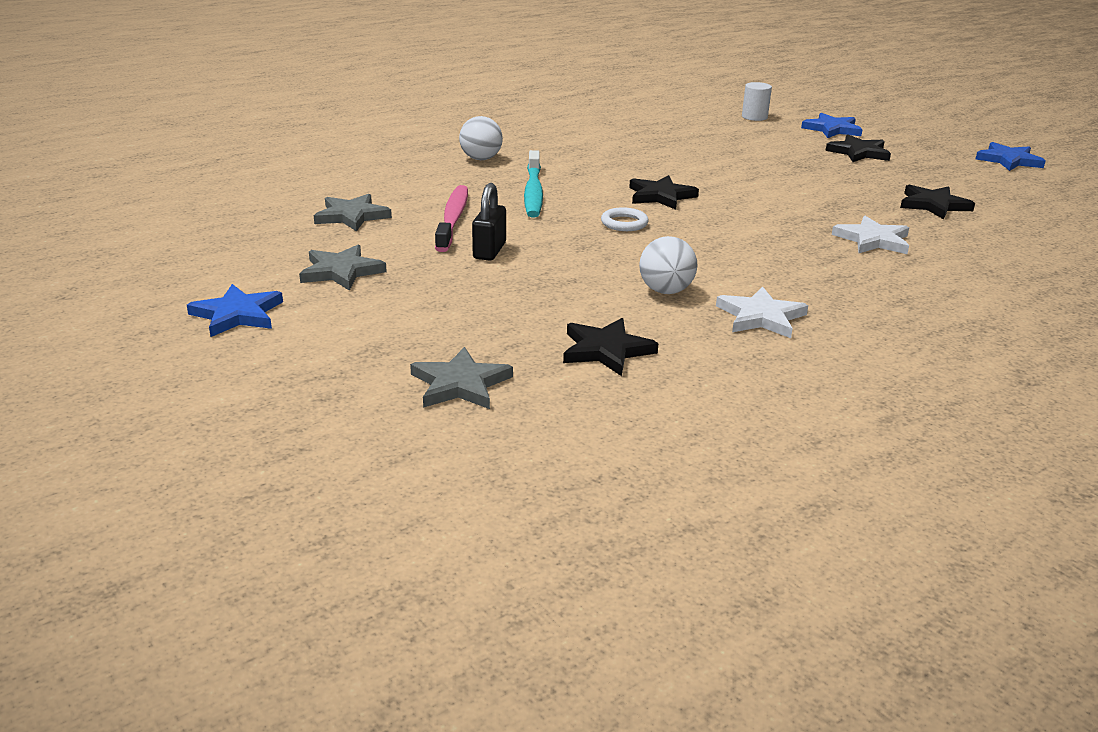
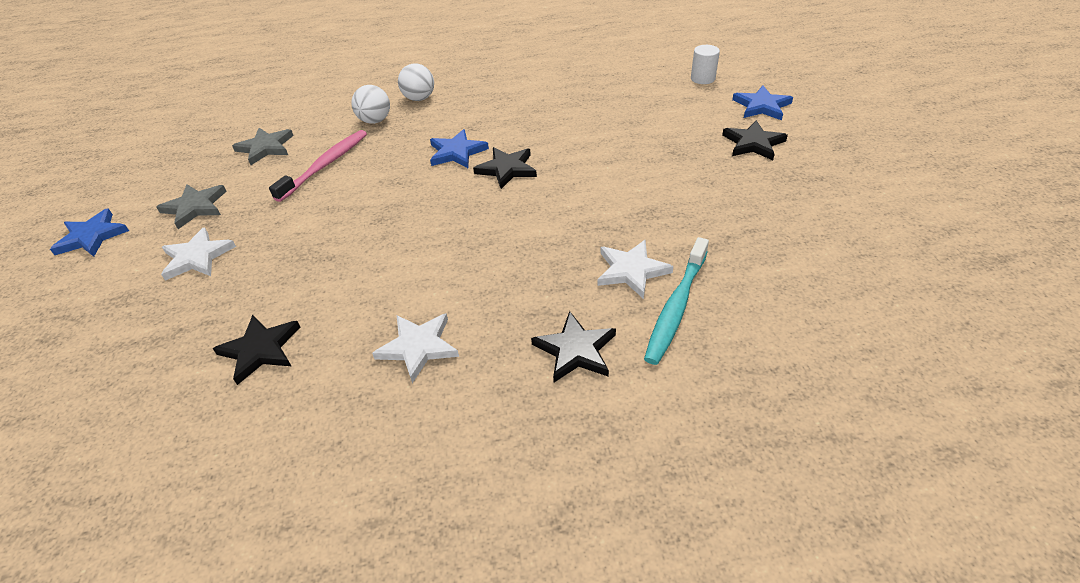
camera: 30 degrees right, 15 degrees up
(414, 305) = (197, 257): none -> white star
(460, 384) = (129, 355): grey star -> none
(489, 251) = (310, 208): black padlock -> none
(533, 192) = (414, 145): turquoise toothbrush -> turquoise toothbrush (676, 307)
(624, 223) = (441, 197): white ring -> none
(665, 291) = (381, 290): white ball -> white ball (375, 121)
(933, 205) = (749, 234): black star -> black star (575, 350)
(1008, 160) = (910, 183): blue star -> blue star (457, 152)

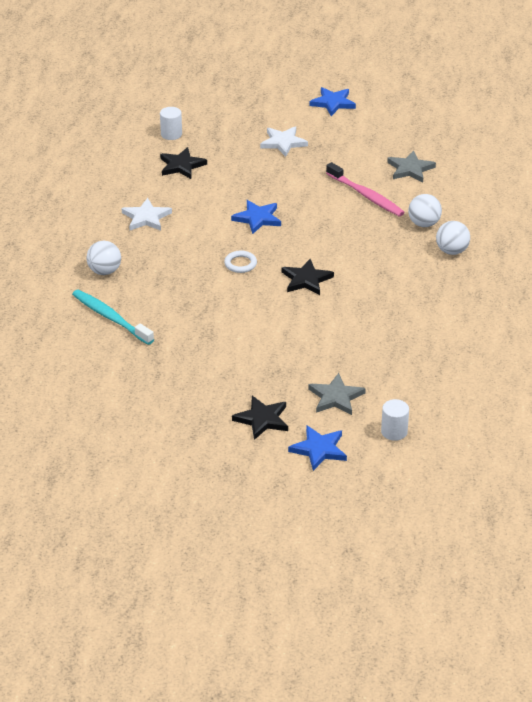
camera: 105 degrees right, 5 degrees down
(155, 394) = (171, 134): none -> white cylinder
(195, 207) = (343, 140): grey star -> grey star (335, 397)
(457, 152) = (346, 259): blue star -> blue star (257, 218)
(498, 223) = (240, 264): none -> white ring
(575, 350) = (104, 271): black star -> white ball
(631, 270) = (154, 309): white star -> none

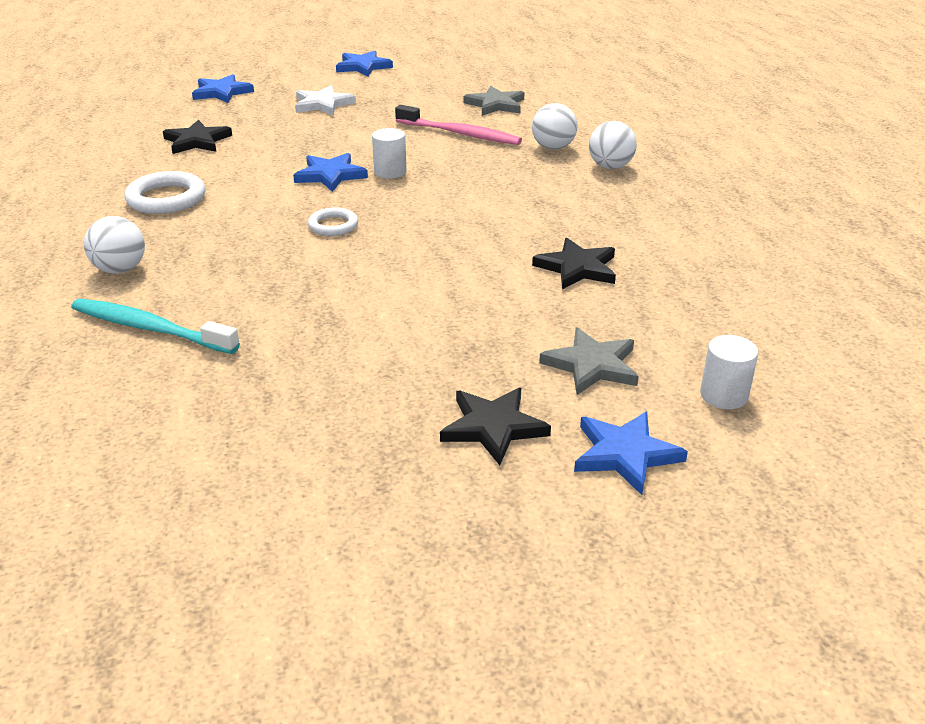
camera: 20 degrees left, 5 degrees down
(146, 218) = (166, 198): white star -> white ring
(171, 134) = (170, 116): white cylinder -> white cylinder (390, 172)
(215, 114) = (222, 92): none -> blue star
(306, 280) = (440, 227): black star -> black star (577, 268)

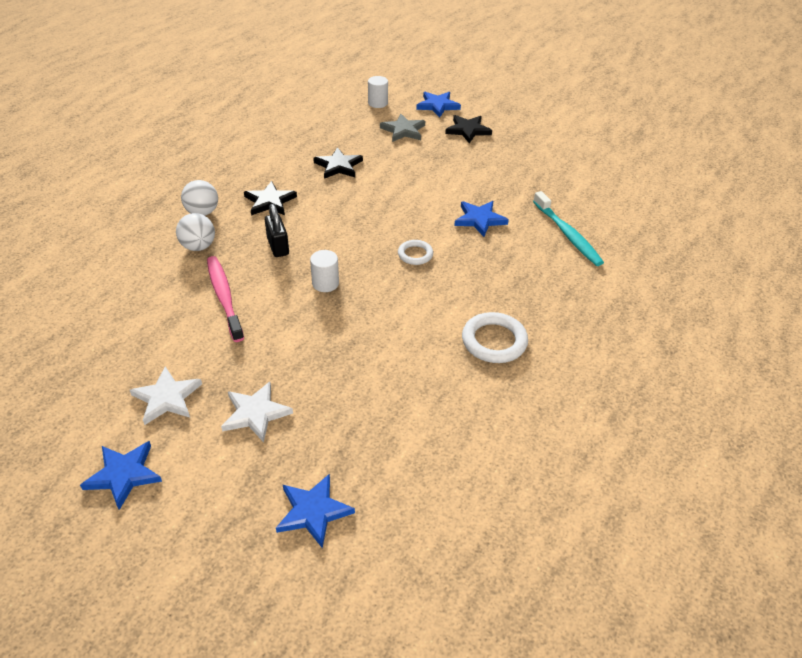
camera: 140 degrees left, 10 degrees up
(120, 269) = (562, 284): white ball -> none
(197, 141) = (415, 414): black star -> black star (270, 201)
(330, 175) = (365, 303): blue star -> blue star (479, 219)
(396, 89) = (167, 398): none -> white star
(484, 175) = (278, 246): none -> black padlock
(495, 105) = (141, 319): grey star -> none

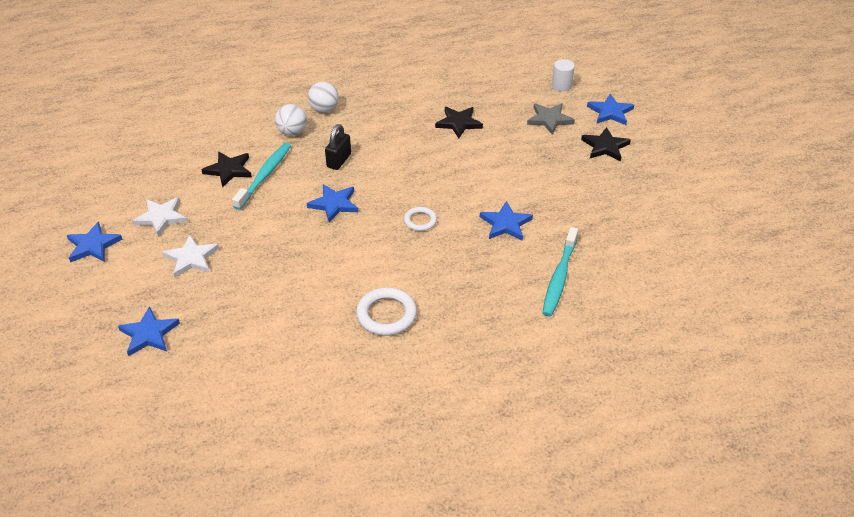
camera: 45 degrees right, 0 degrees up
(224, 297) = (264, 175): pink toothbrush -> turquoise toothbrush
(270, 201) = (375, 125): black star -> black star (229, 170)
(325, 283) = (334, 204): white cylinder -> blue star

